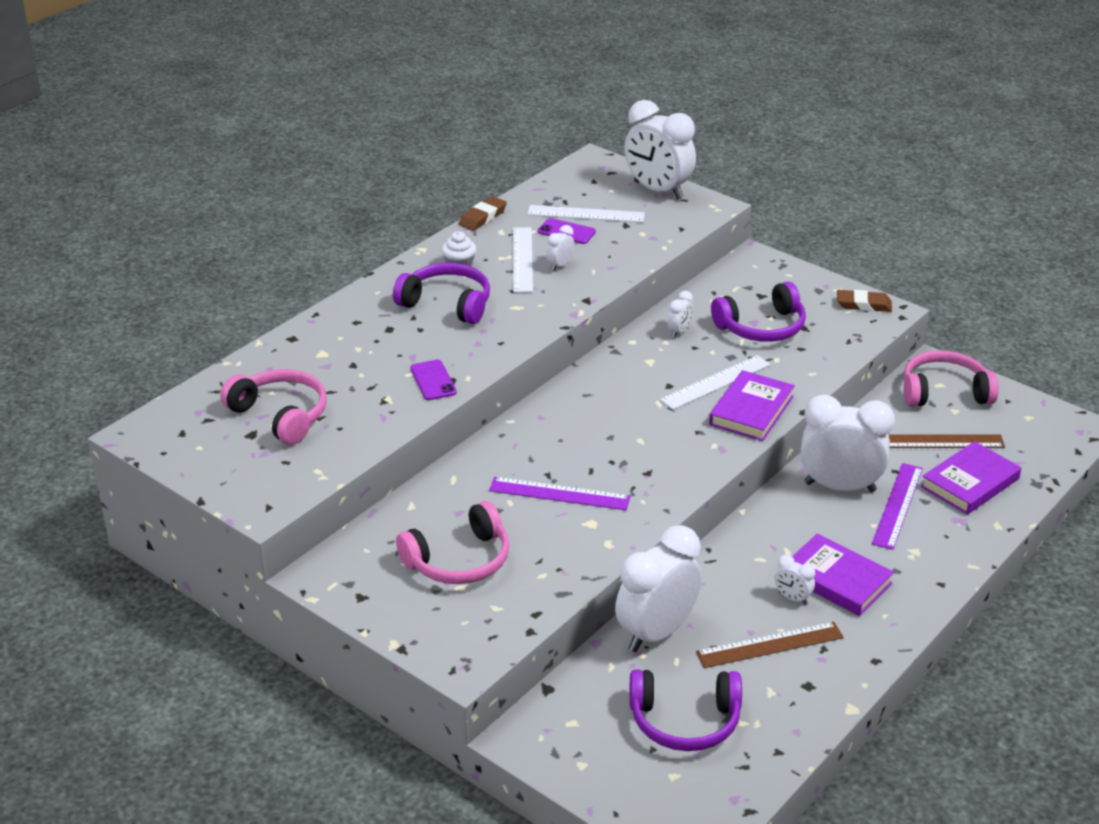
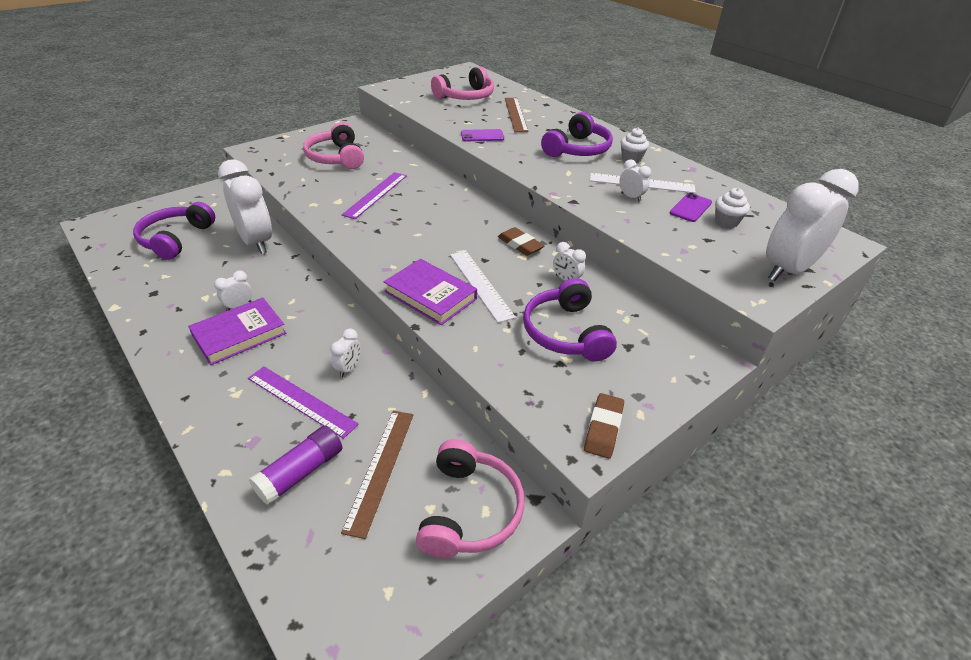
camera: 100 degrees right, 5 degrees up
(483, 217) = (711, 175): brown eraser -> brown eraser (520, 245)
(586, 214) = (726, 222): white ruler -> white cupcake
(770, 645) = (204, 285): brown ruler -> brown ruler (515, 114)
(840, 487) = (348, 368): white clock -> white clock, size x0.43
(970, 483) = (300, 472): purple book -> purple glue stick

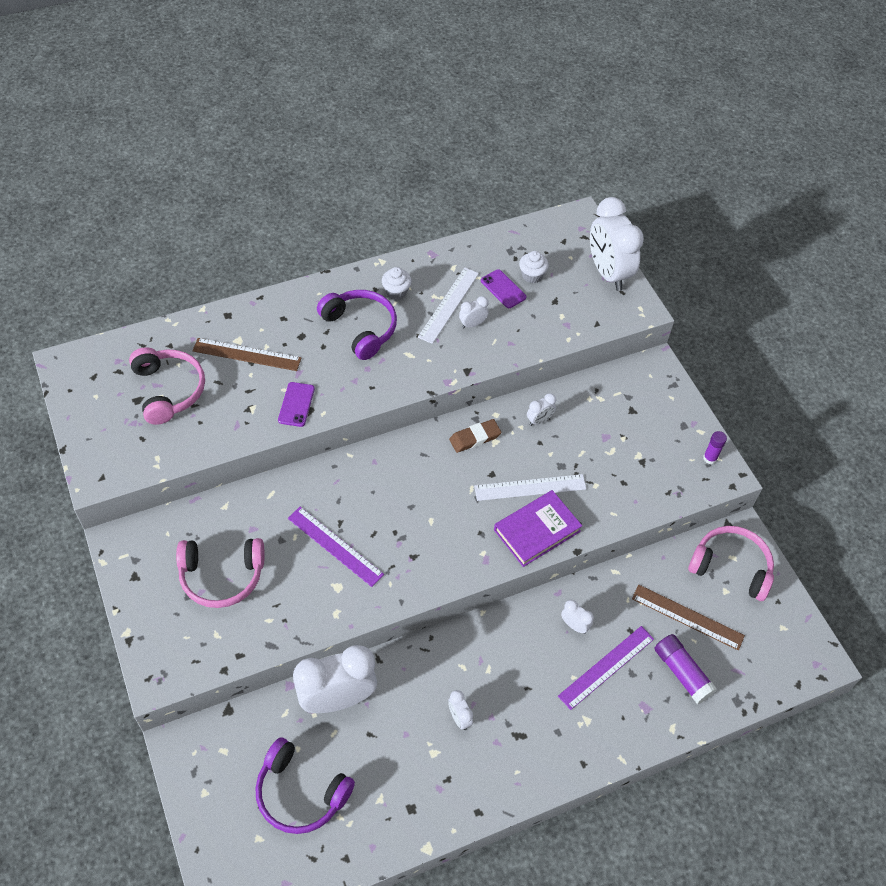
camera: 75 degrees left, 15 degrees up
(239, 334) = (505, 717): purple book -> none
(565, 332) = (608, 445): purple headphones -> none
(603, 428) = (710, 458): brown eraser -> purple glue stick

